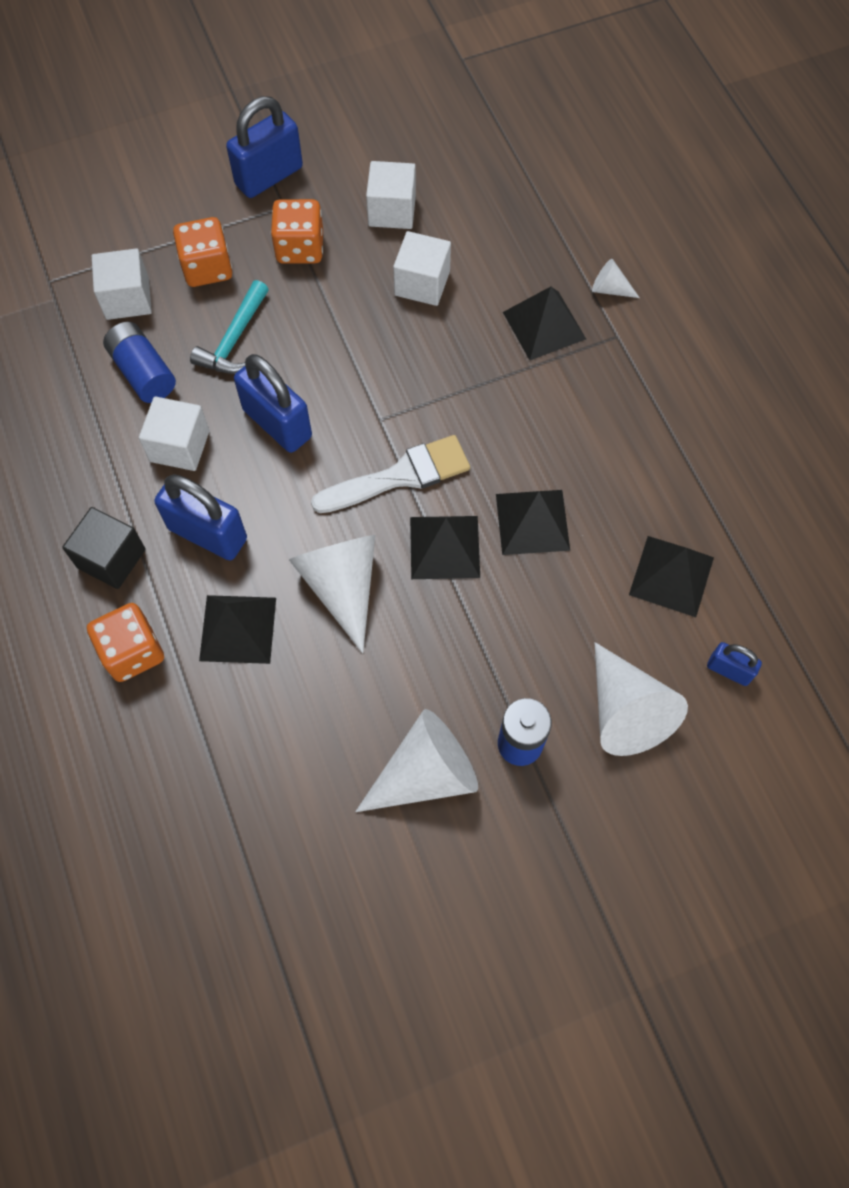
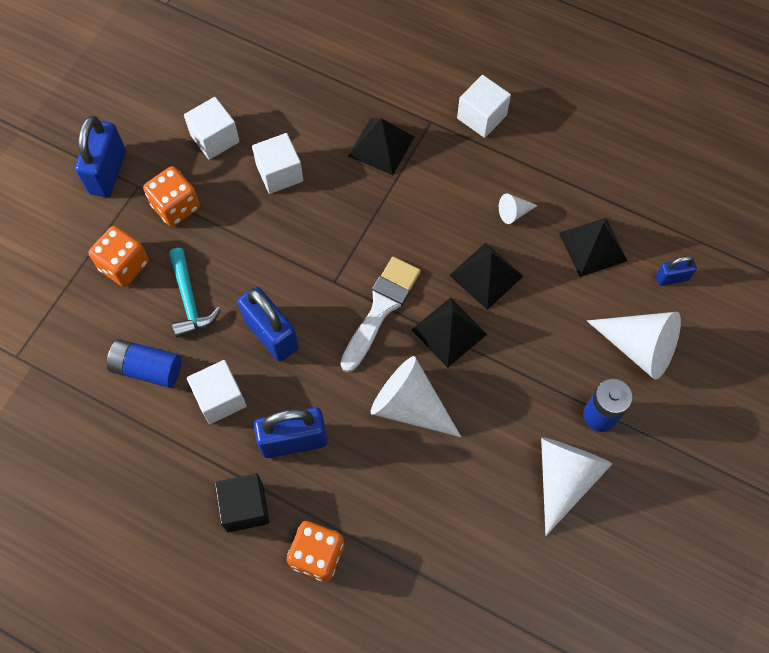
camera: 40 degrees left, 0 degrees up
(127, 299) = (87, 327): white cube -> white cube (481, 117)
(238, 629) = (370, 485): black pyramid -> none
(277, 423) = (271, 334): blue padlock -> blue padlock turned 45 degrees clockwise
(609, 289) = (400, 94): white cone -> white cone (513, 213)

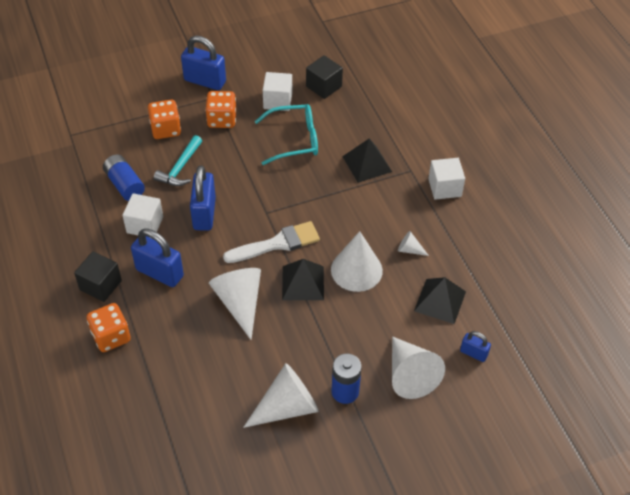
camera: 40 degrees right, 15 degrees down
(107, 172) = (205, 81): blue padlock -> blue padlock turned 60 degrees clockwise
(247, 85) = (324, 86): none -> black cube
(279, 173) = (294, 140): white cube -> turquoise glasses
(486, 275) = (356, 270): black pyramid -> white cone

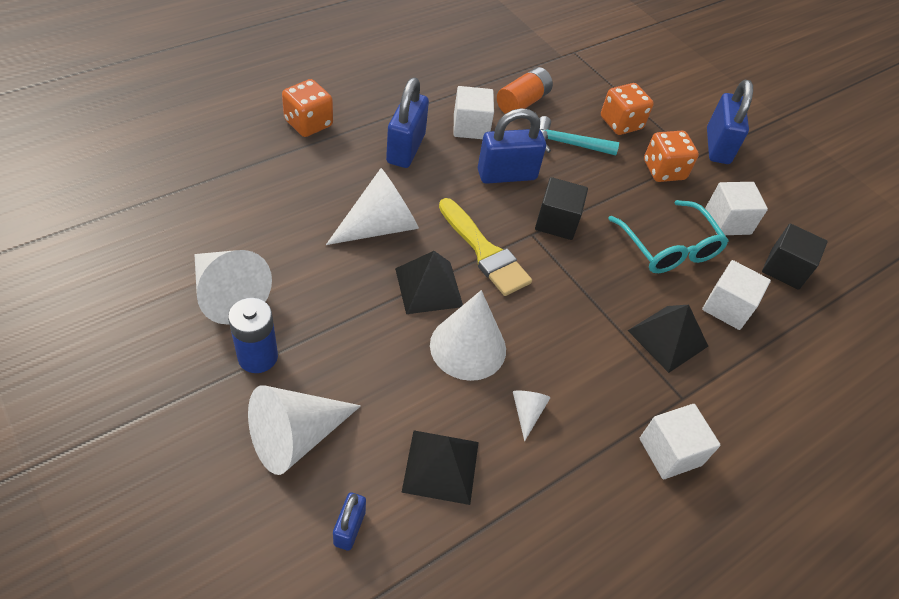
camera: 70 degrees right, 0 degrees up
(100, 285) = (376, 105): black cube -> black cube (556, 222)
(124, 185) = (522, 102): blue battery -> orange battery
(277, 244) = (484, 252): white brush -> yellow brush
(348, 126) = (727, 307): none -> white cube

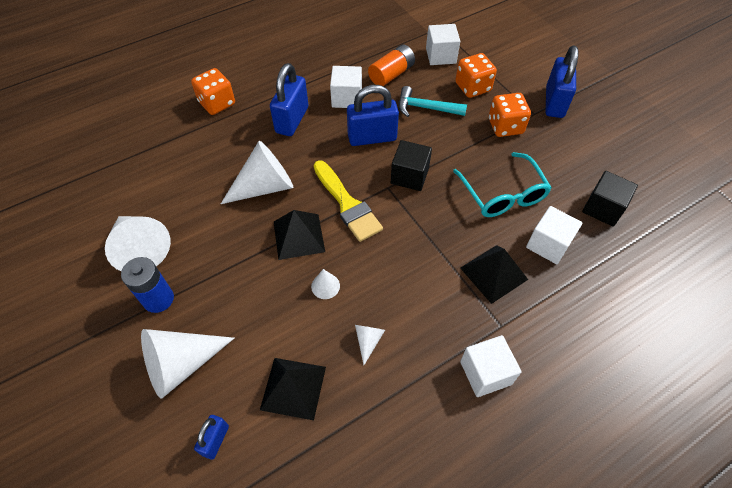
camera: 10 degrees right, 5 degrees up
(468, 347) = (325, 286): white cone -> white cone, size x0.47
(727, 221) = (556, 168): white cube -> white cube (441, 56)

